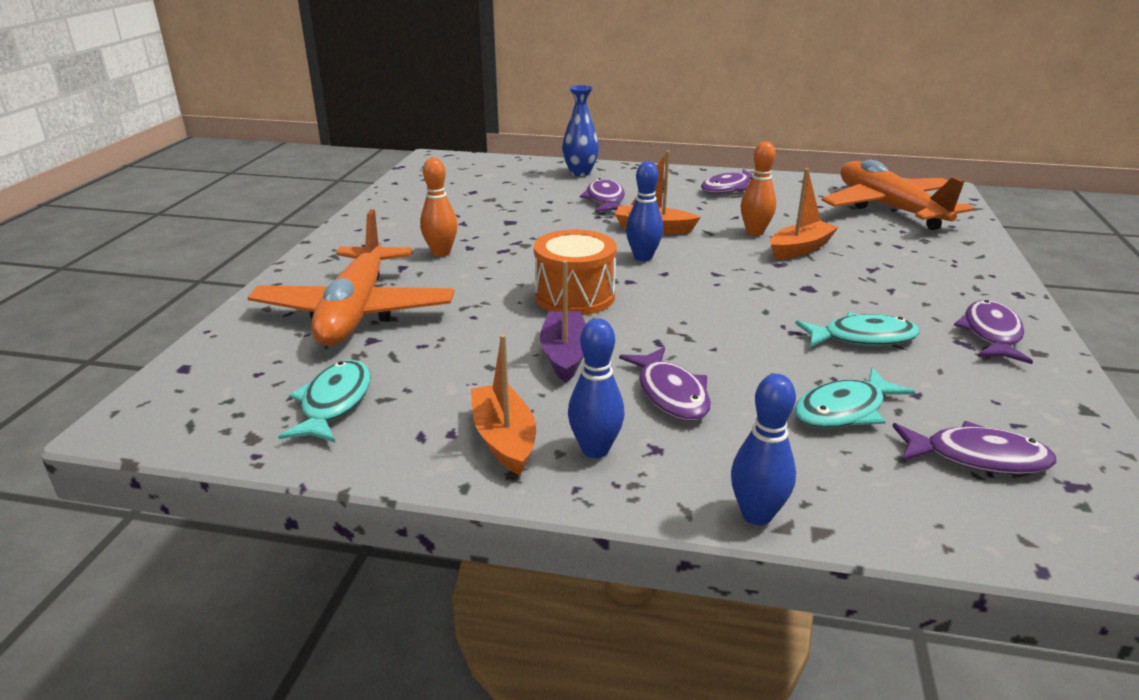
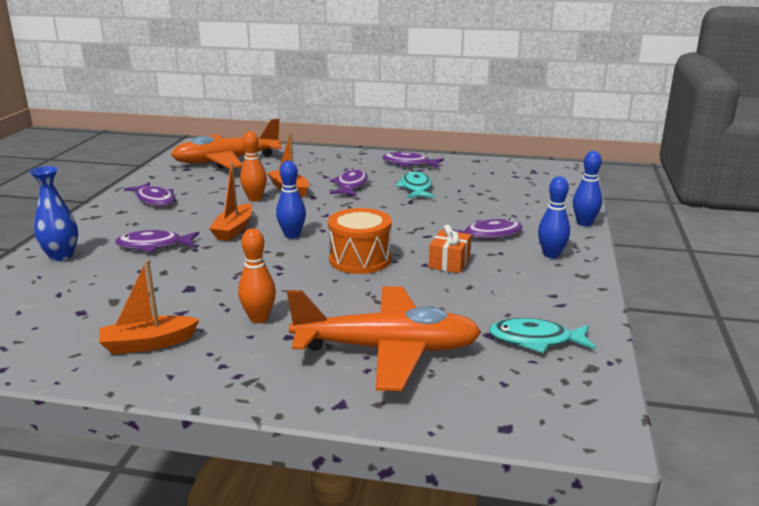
camera: 90 degrees left, 5 degrees down
(504, 439) = (552, 279): orange boat -> orange boat (148, 344)
(565, 355) = (449, 262): purple boat -> orange gift
(844, 410) = (491, 199): turquoise fish -> none
(977, 458) = (521, 182): purple fish -> purple fish (350, 186)

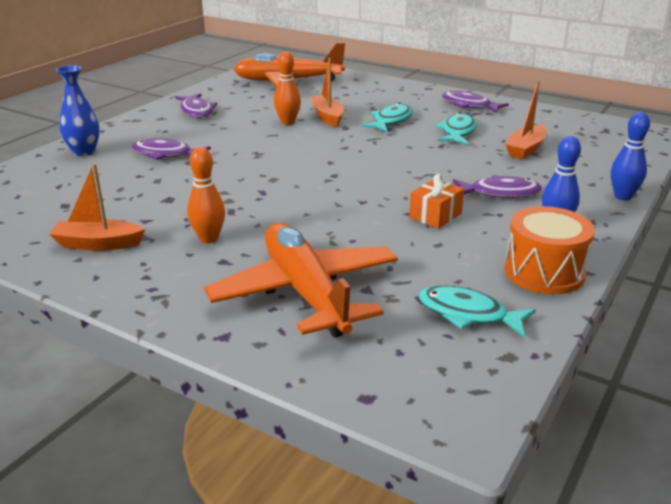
camera: 20 degrees right, 5 degrees up
(234, 230) = (247, 149): orange boat -> orange boat (525, 149)
(292, 235) = (297, 163): blue bowling pin -> none
(350, 186) = (391, 121): purple fish -> turquoise fish
(360, 259) = (345, 197): orange drum -> orange drum (544, 272)
(387, 350) = (306, 293): orange plane -> orange plane turned 135 degrees counterclockwise

